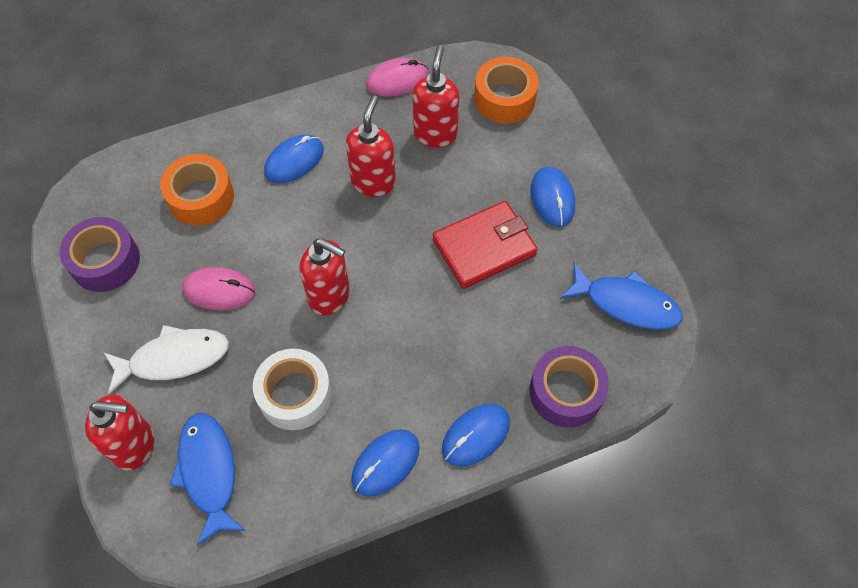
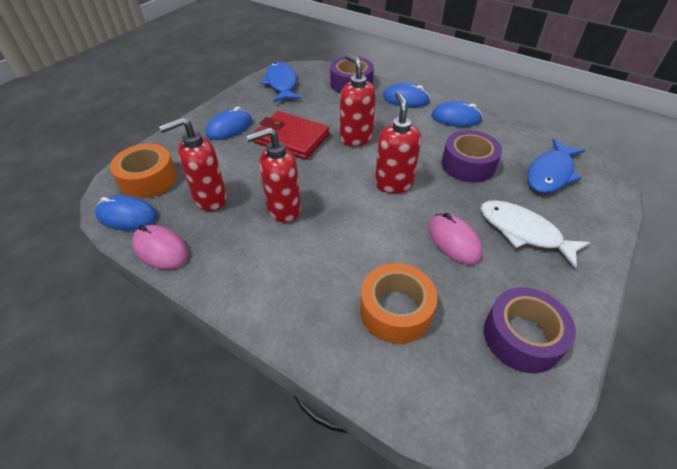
camera: 125 degrees left, 15 degrees down
(135, 446) = (588, 213): red soap dispenser -> red soap dispenser (356, 138)
(294, 161) = (302, 268): blue mouse -> blue mouse (127, 216)
(295, 394) = (468, 165): white tape -> purple tape

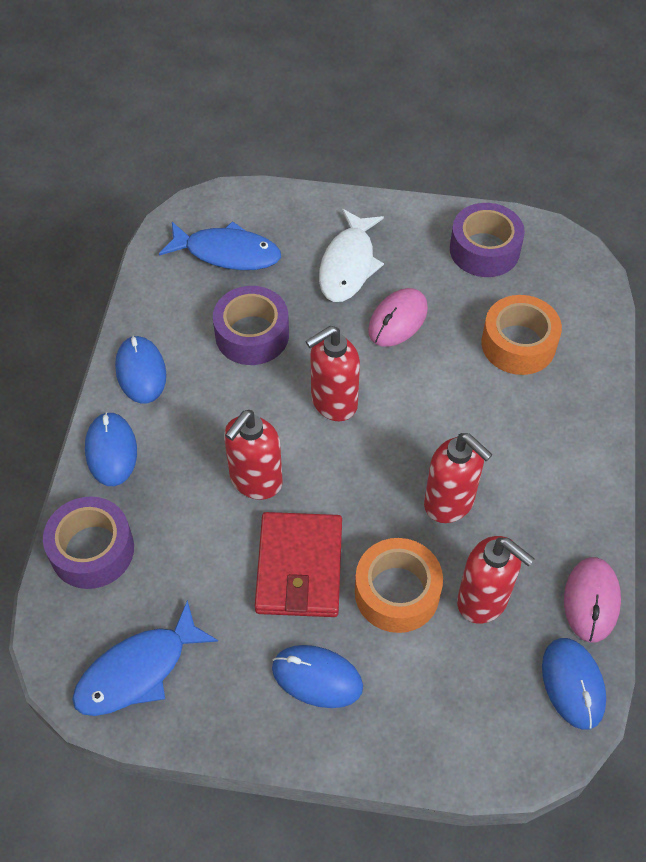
camera: 115 degrees left, 10 degrees up
(148, 179) = (497, 712): orange tape -> orange tape (397, 592)

